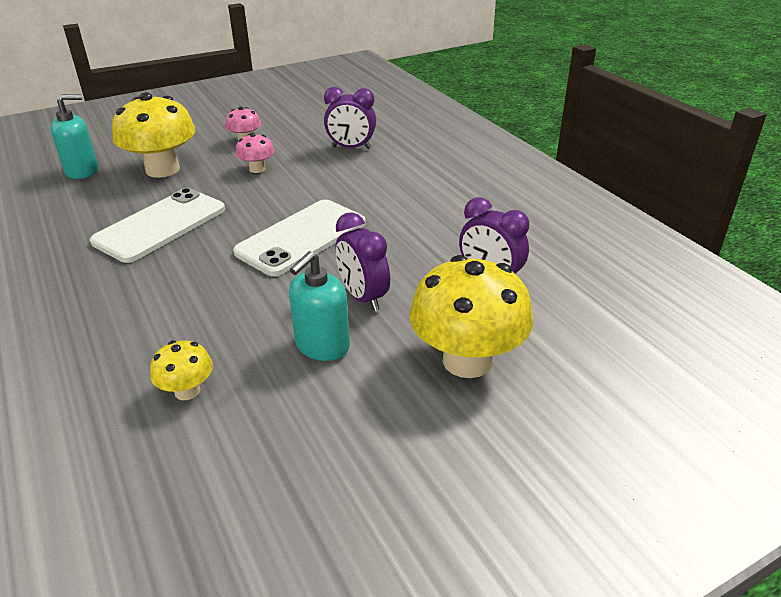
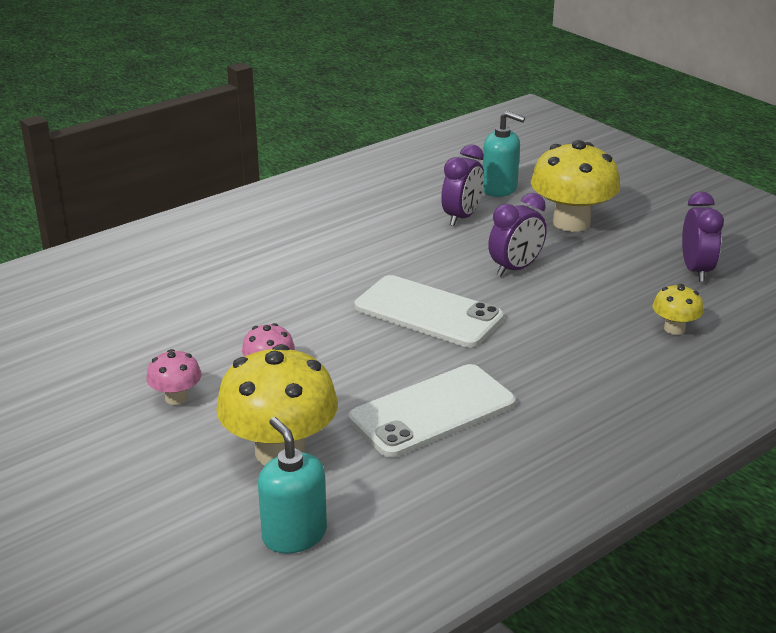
camera: 100 degrees left, 5 degrees down
(160, 225) = (432, 411): white phone -> white phone turned 60 degrees counterclockwise
(322, 346) = (588, 279): turquoise soap dispenser -> turquoise soap dispenser (499, 189)
(351, 148) = (200, 309): purple clock -> purple clock (696, 270)

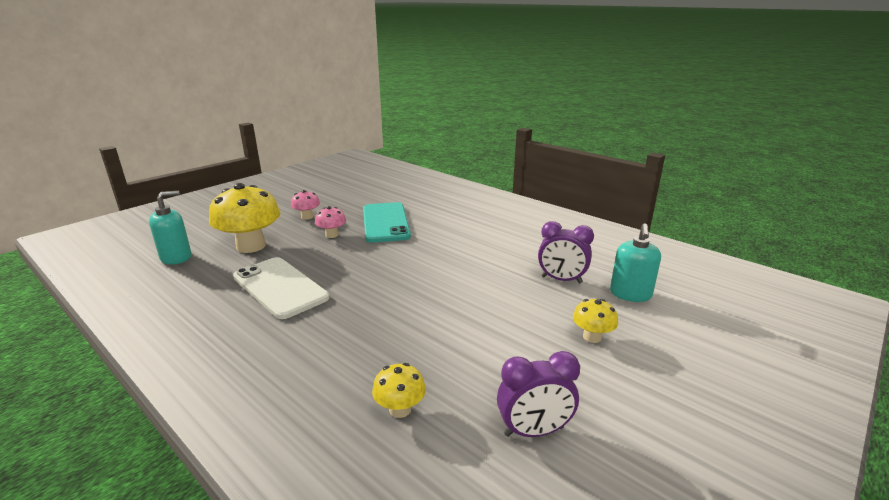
camera: 80 degrees right, 5 degrees down
(244, 319) = (385, 222): none -> turquoise phone
(428, 312) = (405, 276): white phone -> none
(515, 269) = (485, 309): purple clock -> none
(571, 222) = (592, 337): yellow mushroom -> yellow mushroom, size x0.49

